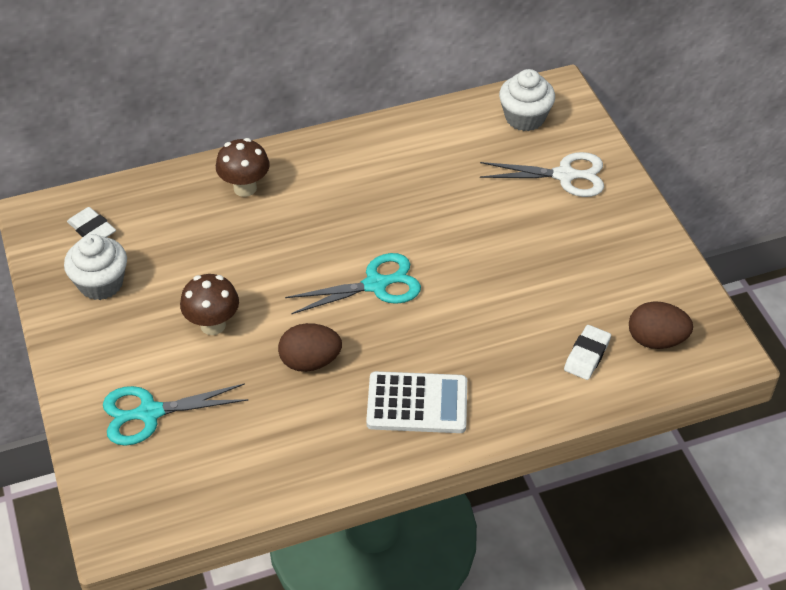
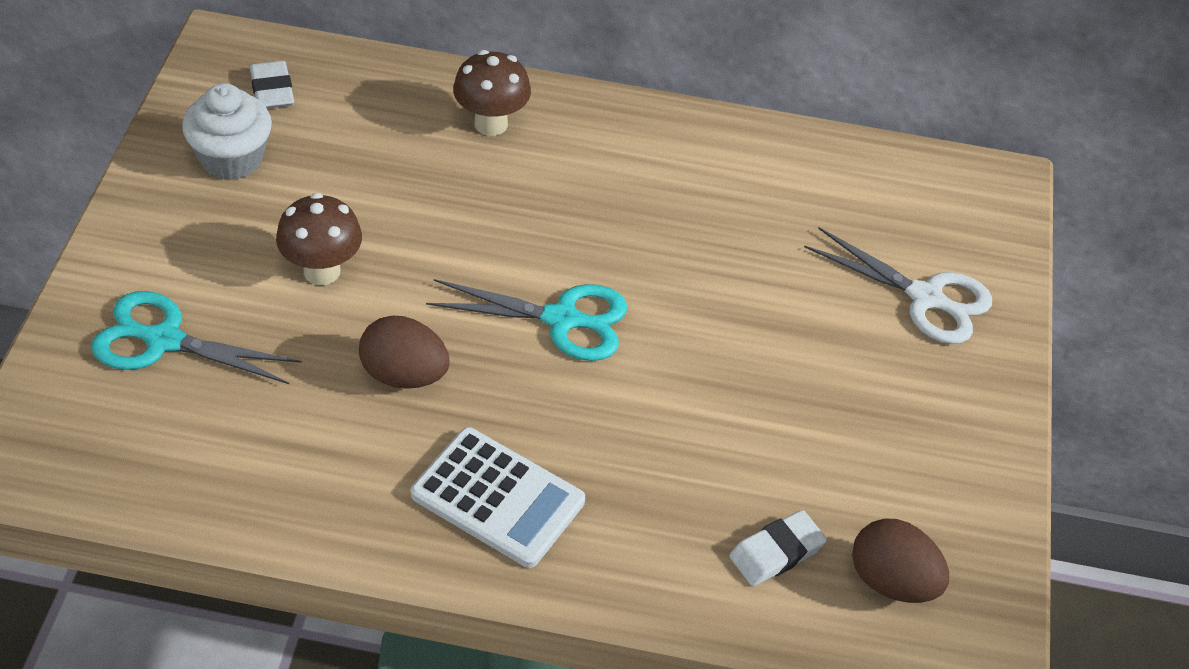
camera: 25 degrees right, 0 degrees up
(525, 118) = (925, 198): white cupcake -> none

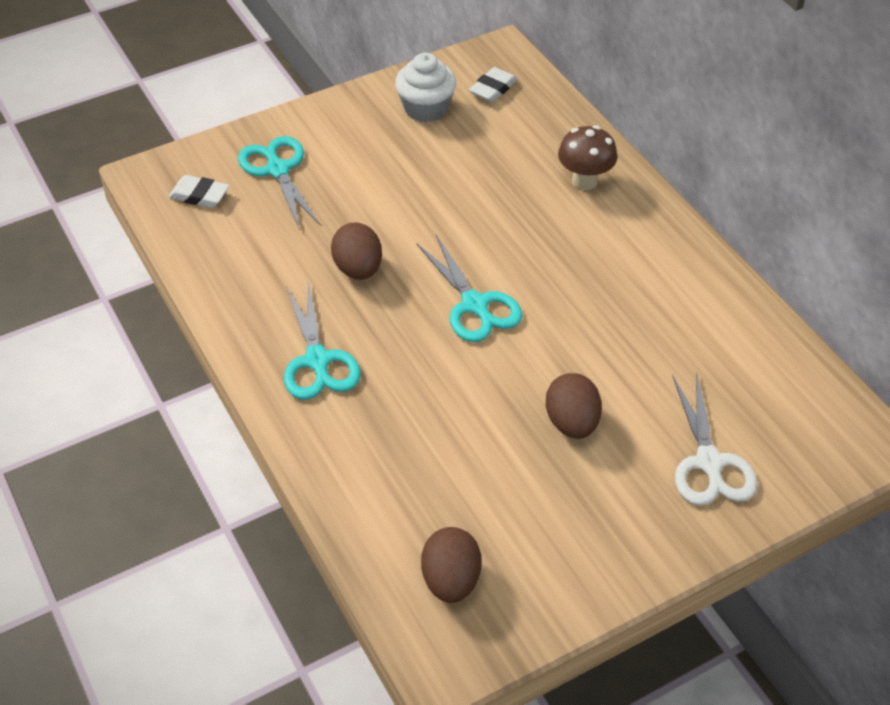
camera: 55 degrees right, 0 degrees up
(322, 271) = (391, 191): brown mushroom -> none
(498, 498) = (317, 360): white calculator -> turquoise scissors
(776, 552) = (412, 508): white eraser -> white eraser (199, 195)
(788, 356) = (572, 423): none -> brown egg

